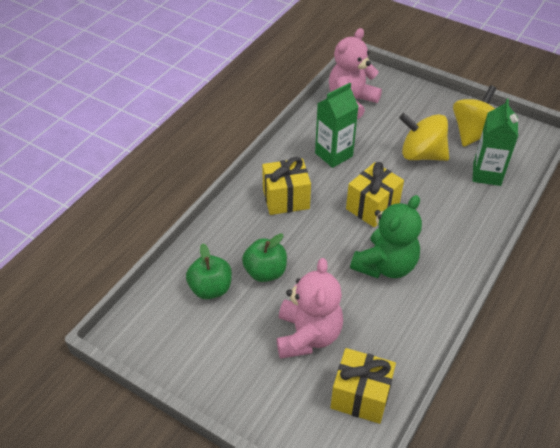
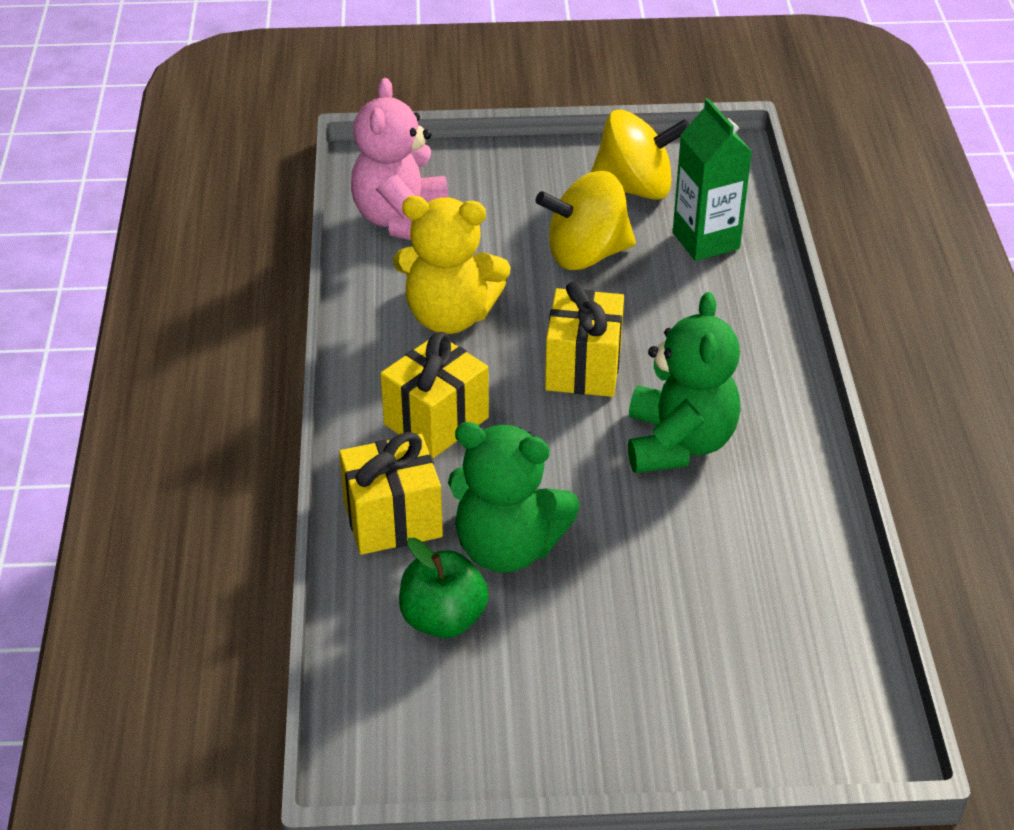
camera: 35 degrees left, 5 degrees down
(265, 272) = (507, 547): green apple -> green teddy bear
(307, 335) = (658, 603): pink teddy bear -> none
(333, 154) = (450, 316): green carton -> yellow teddy bear
(360, 396) = (807, 643): yellow gift -> yellow gift (393, 519)
(473, 133) = (635, 188): yellow spinning top -> yellow spinning top turned 90 degrees clockwise

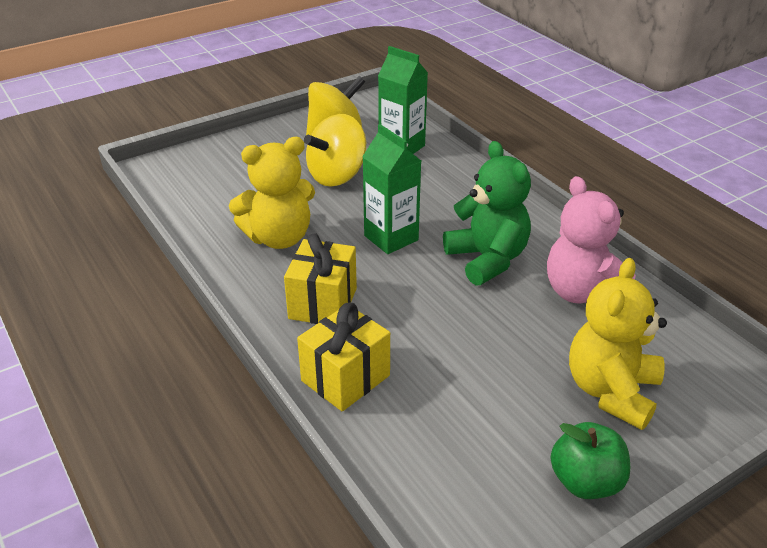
camera: 30 degrees left, 5 degrees down
(402, 220) = (199, 193): pink teddy bear -> pink teddy bear (583, 293)
(443, 619) = (437, 430): green apple -> green apple (585, 481)
(507, 547) = (439, 363): green teddy bear -> none
(583, 368) = (391, 238): yellow gift -> green carton
(678, 666) = (611, 391): none -> yellow teddy bear

